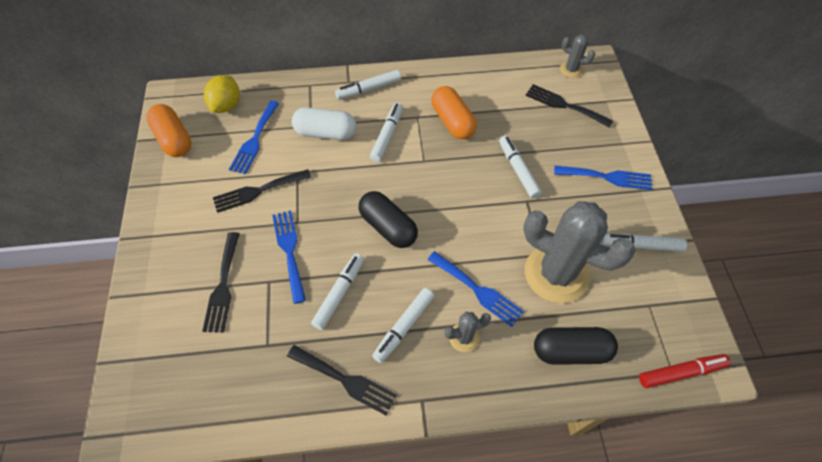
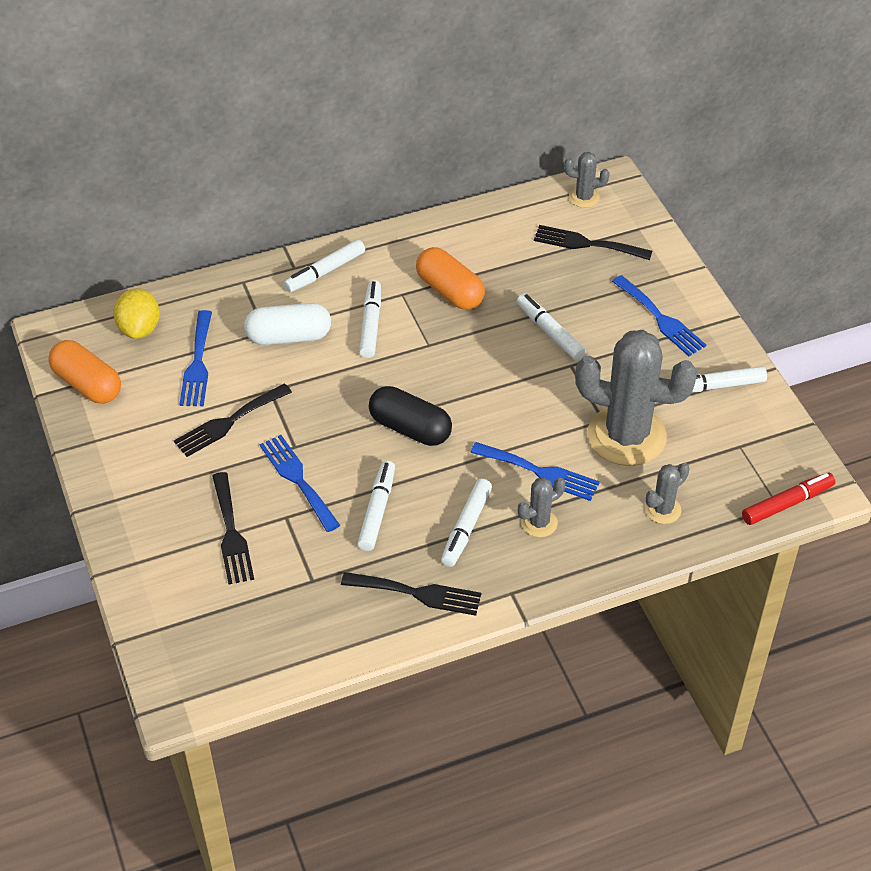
camera: 15 degrees left, 10 degrees down
(570, 351) = (663, 509): black capsule -> grey cactus
(607, 177) = (661, 319): blue fork -> blue fork turned 60 degrees clockwise

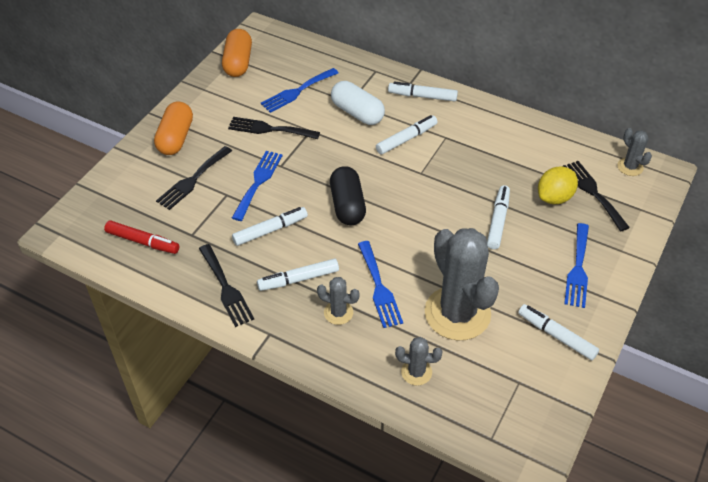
camera: 50 degrees right, 0 degrees up
(139, 328) = (296, 56): yellow lemon -> yellow lemon (554, 197)
(449, 291) = (473, 155): orange capsule -> orange capsule (175, 138)
(787, 503) = (498, 443): red marker -> red marker (142, 241)

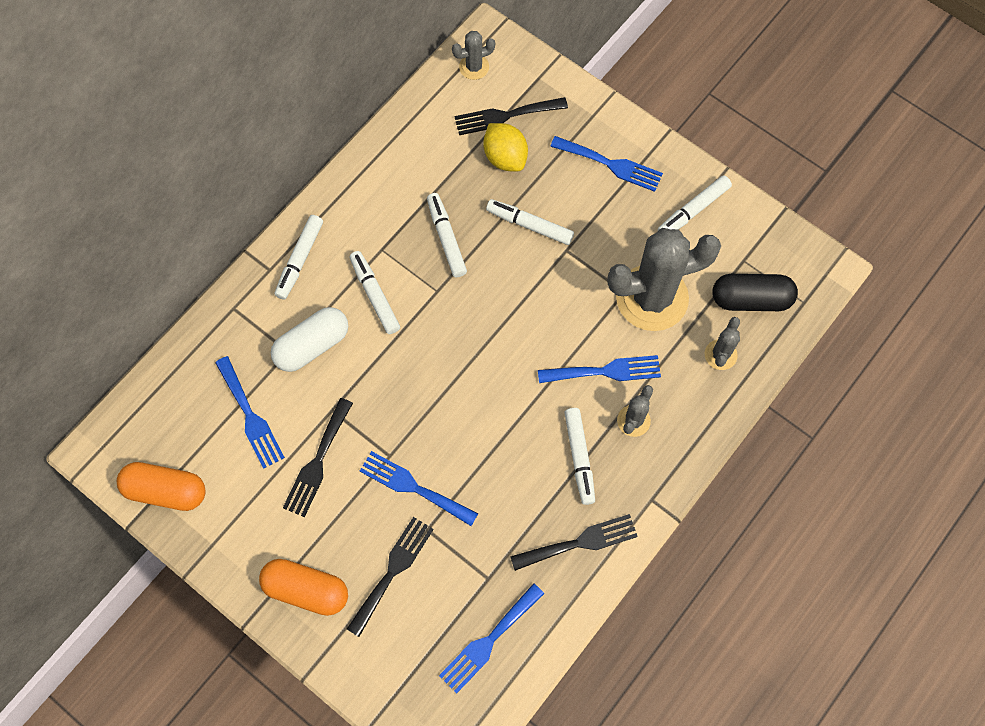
camera: 80 degrees left, 20 degrees up
(142, 241) = (489, 641): red marker -> blue fork
(193, 180) = (392, 571): black fork -> black fork turned 105 degrees counterclockwise
(270, 230) = (498, 481): white marker -> white marker (446, 238)
(347, 205) = (474, 384): black capsule -> black capsule (751, 299)

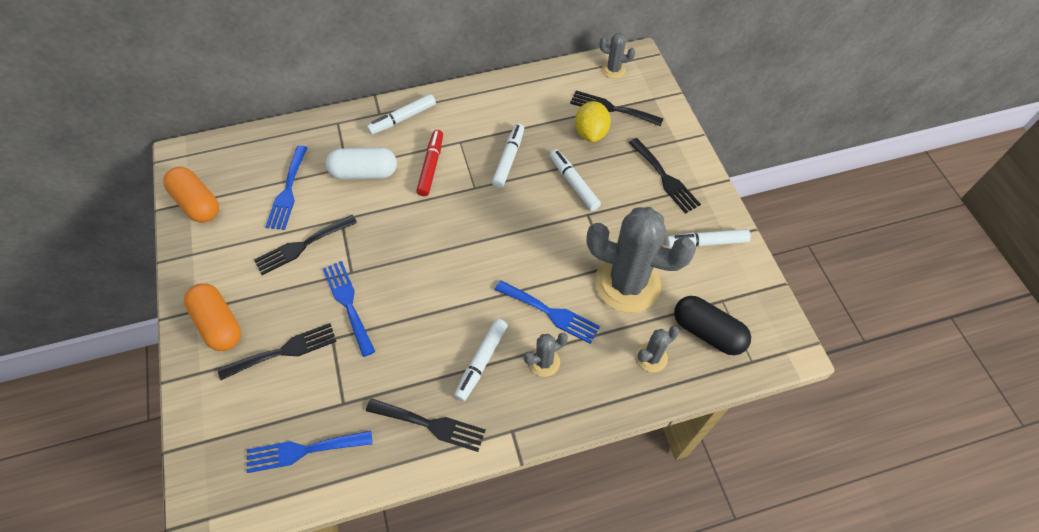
camera: 35 degrees right, 10 degrees down
(375, 295) = (431, 166): white marker -> red marker
(611, 164) = (665, 178): blue fork -> black fork

